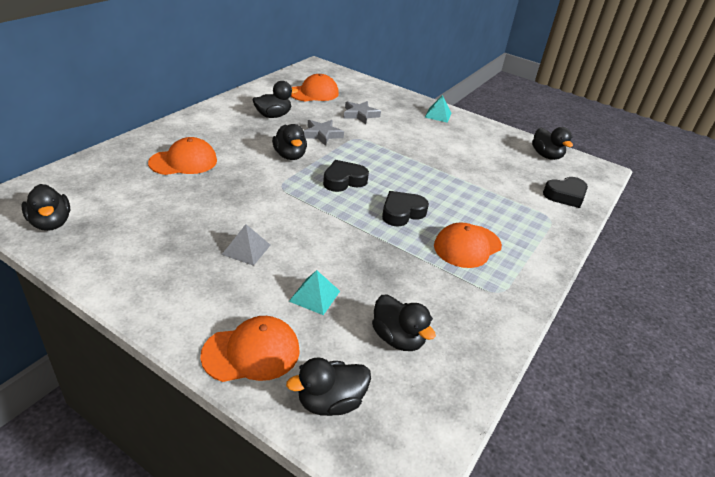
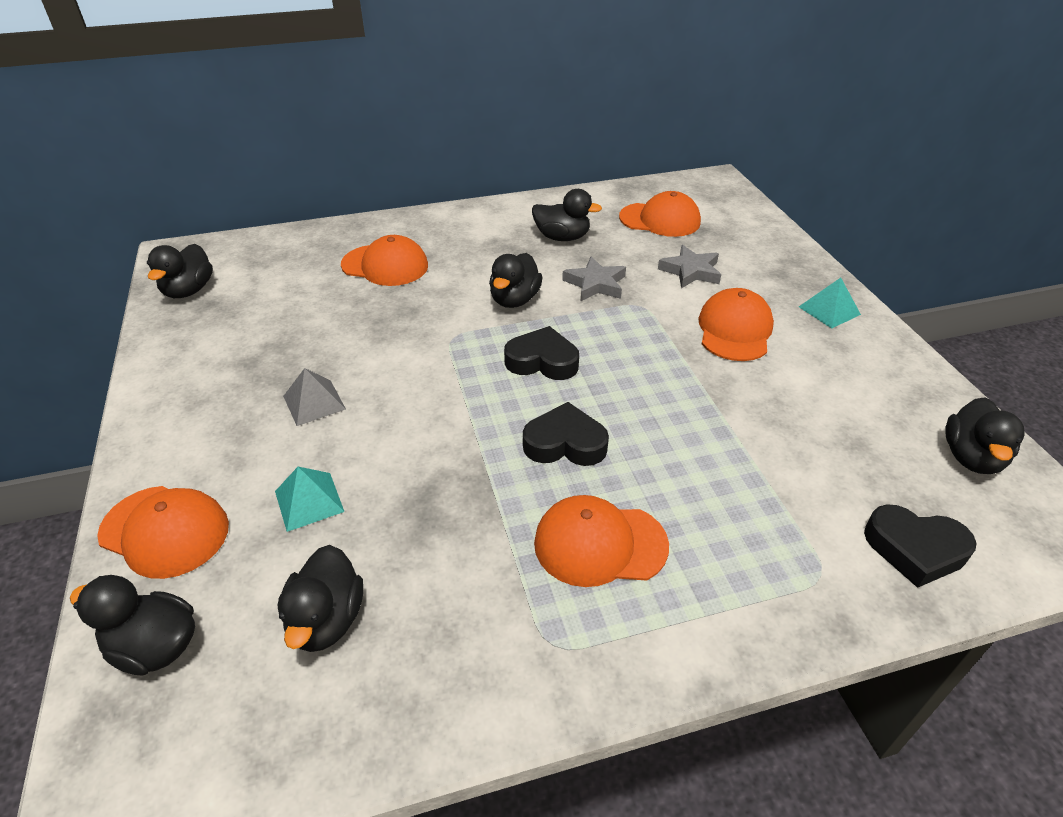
camera: 45 degrees right, 5 degrees up
(411, 136) = (734, 330): none -> orange cap

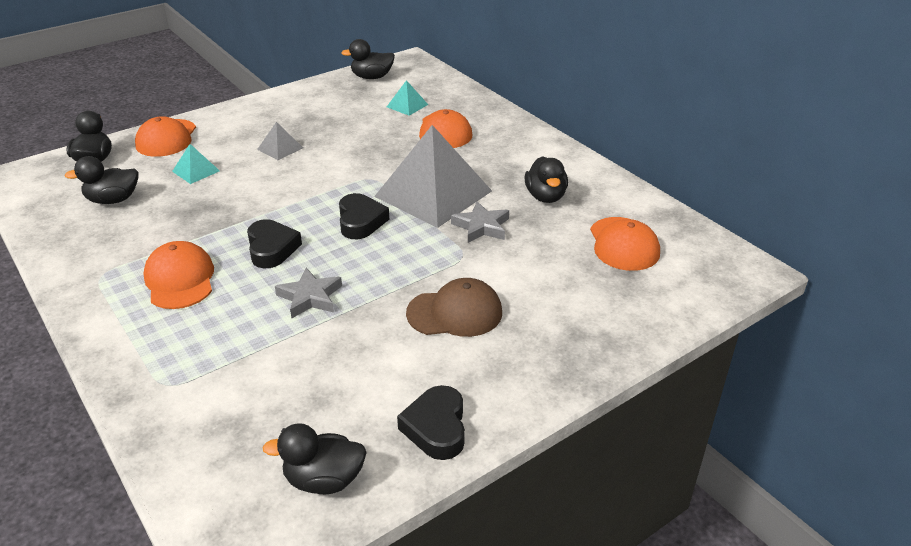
camera: 70 degrees right, 5 degrees down
(514, 300) = (433, 193): black duck -> grey pyramid
(690, 271) = (539, 275): grey star -> grey star (310, 297)
(734, 330) = (455, 313): orange cap -> brown cap
(829, 310) = (525, 373): turquoise pyramid -> turquoise pyramid (407, 105)
(914, 549) = (199, 437): black heart -> black heart (436, 428)

